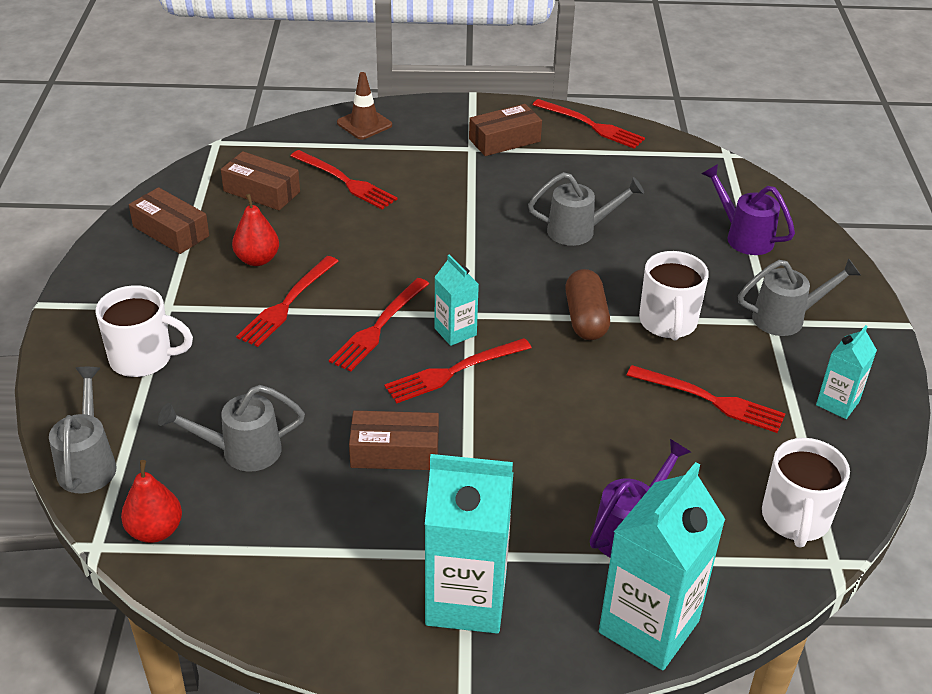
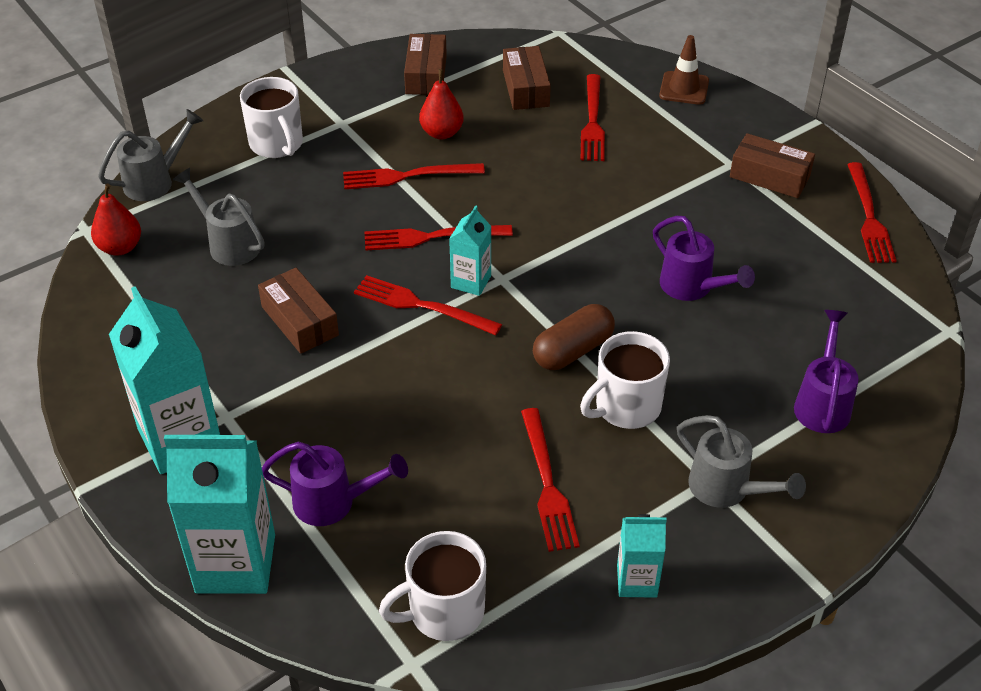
camera: 55 degrees right, 5 degrees up
(578, 231) = (692, 287): grey watering can -> purple watering can

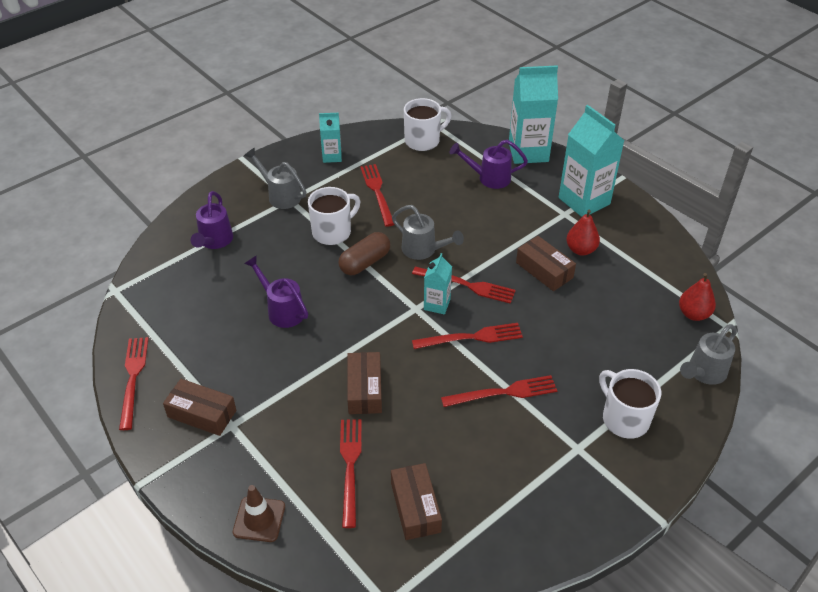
camera: 175 degrees right, 0 degrees up
(229, 244) = (617, 322): grey watering can -> grey watering can (423, 250)
(426, 75) = (516, 519): brown box -> brown box (364, 389)
(442, 133) = (485, 442): red pear -> red pear (581, 250)

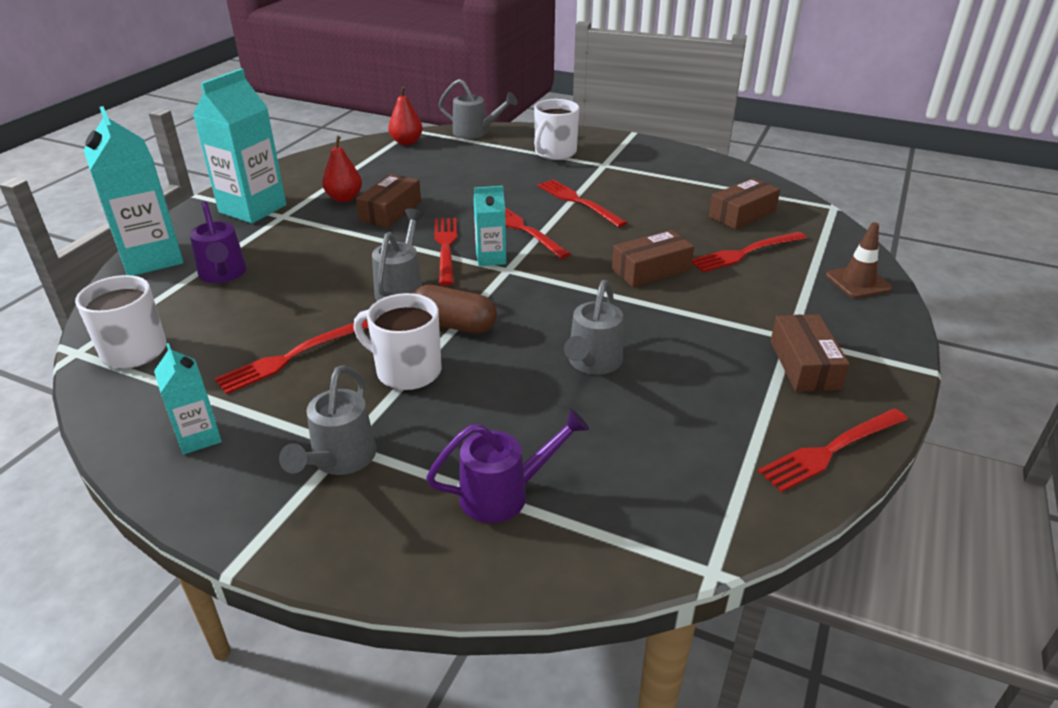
camera: 115 degrees left, 10 degrees down
(282, 310) = (592, 363): purple watering can -> grey watering can

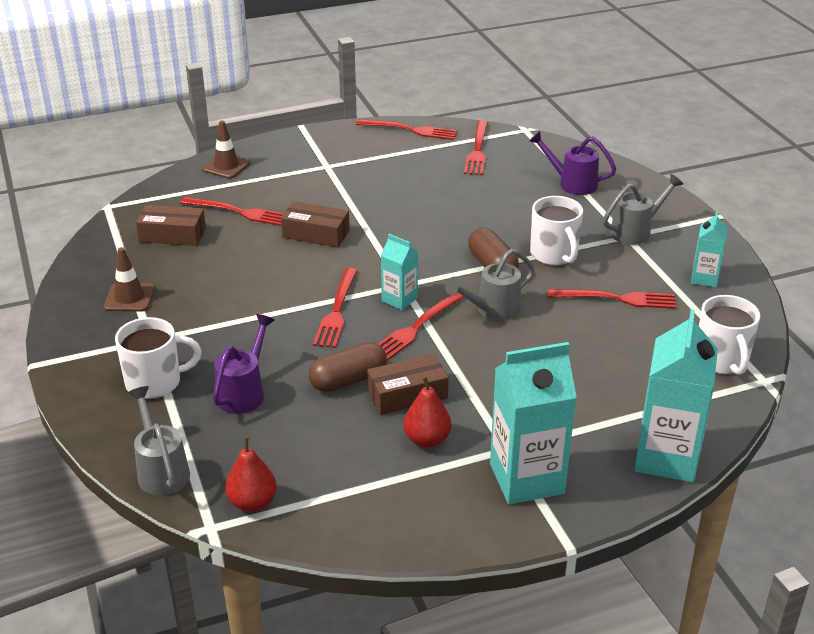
camera: 135 degrees left, 0 degrees up
(223, 274) = (614, 399): purple watering can -> purple watering can (244, 392)
(442, 201) = (348, 380): none -> brown capsule
(578, 201) = (250, 312): red fork -> red fork (477, 150)
(592, 363) = (448, 207): grey watering can -> none
(667, 174) = (129, 298): none -> brown traffic cone
(804, 365) = (349, 155): brown box -> none

